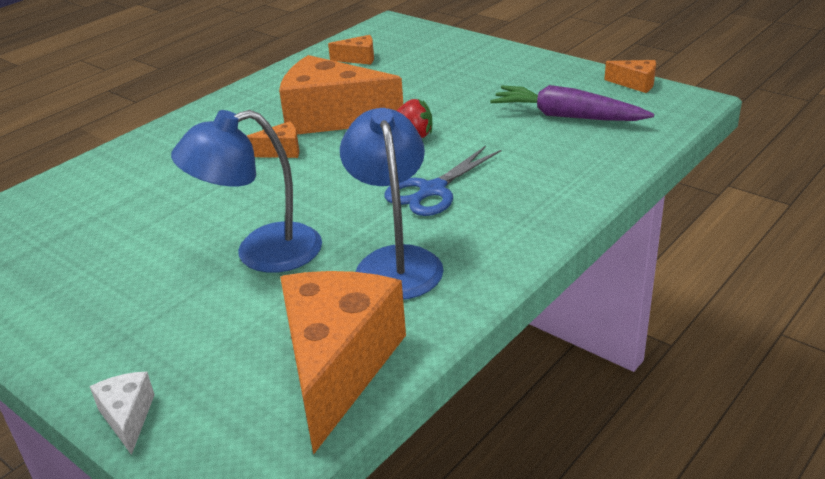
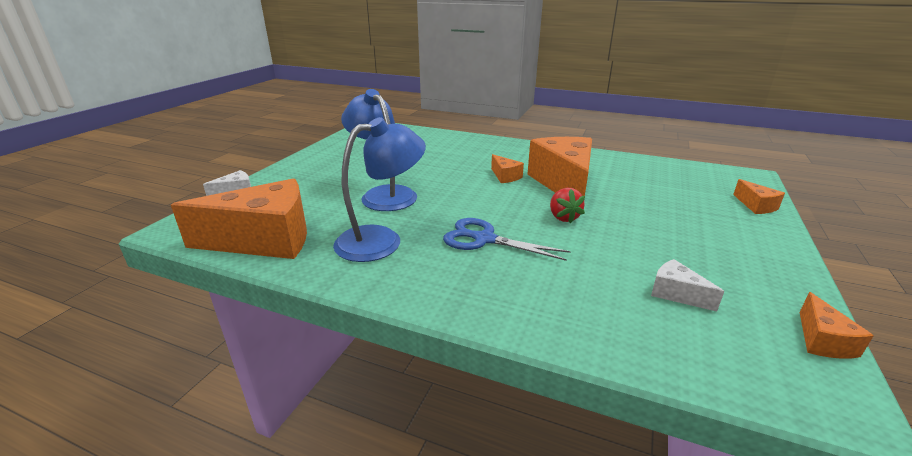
camera: 70 degrees right, 5 degrees down
(358, 59) = (668, 175): orange cheese -> orange cheese (756, 206)
(567, 116) = (676, 294): purple carrot -> white cheese

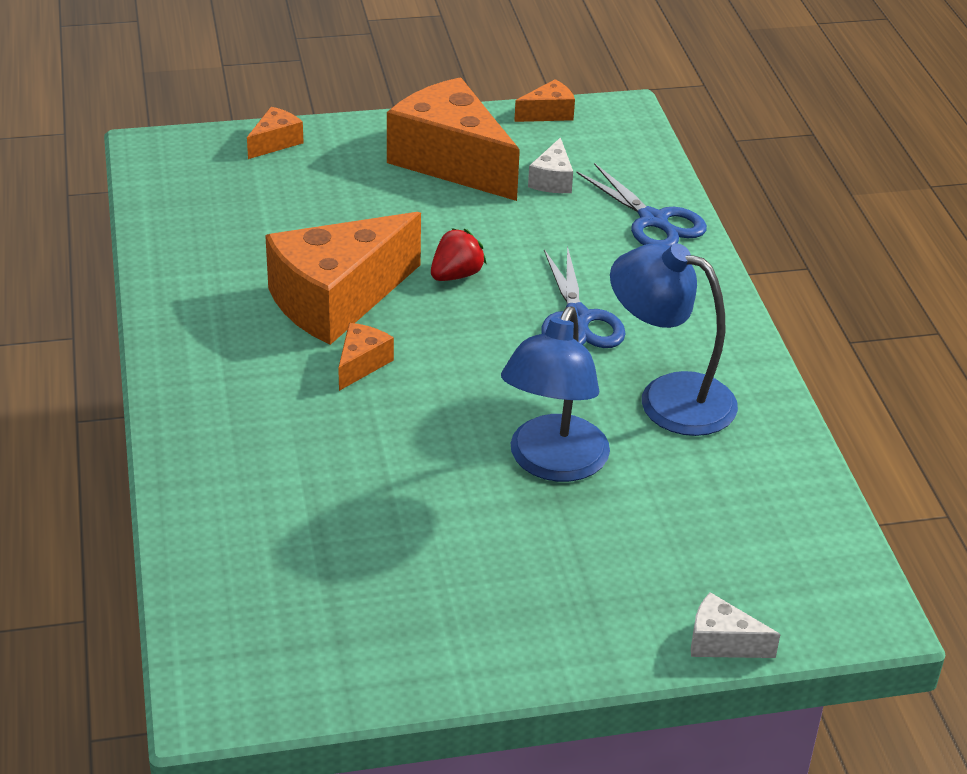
camera: 125 degrees left, 10 degrees up
(265, 240) = (781, 499): orange cheese -> orange cheese (451, 161)
(583, 321) = (653, 221): none -> blue scissors

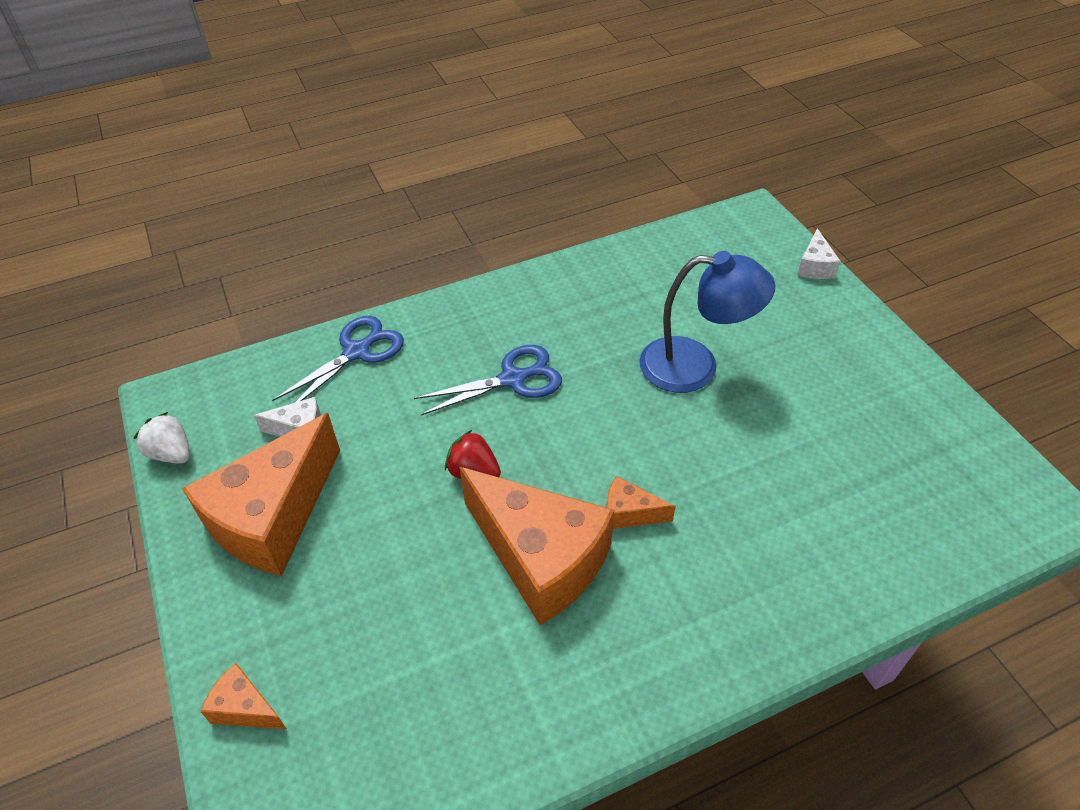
camera: 100 degrees left, 10 degrees up
(548, 113) = (172, 453): orange cheese -> white strawberry
(668, 398) = (592, 315): blue lamp -> none

